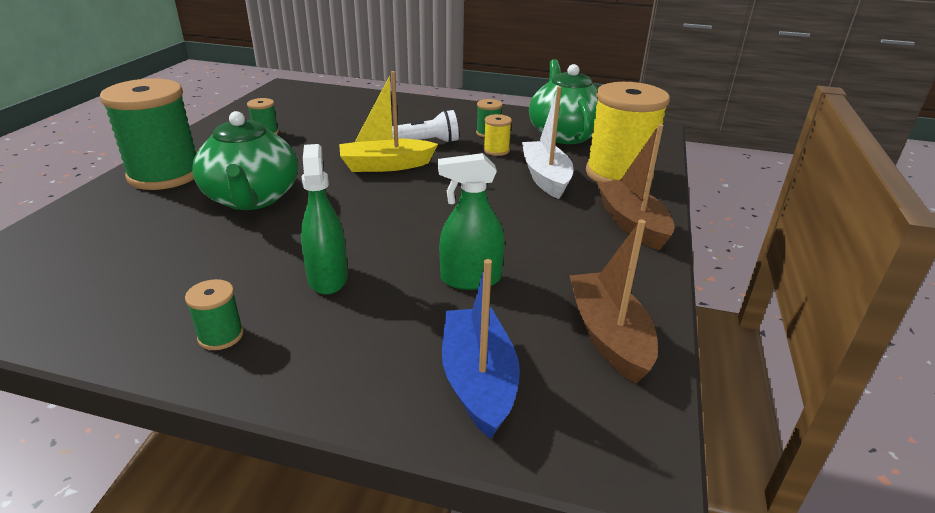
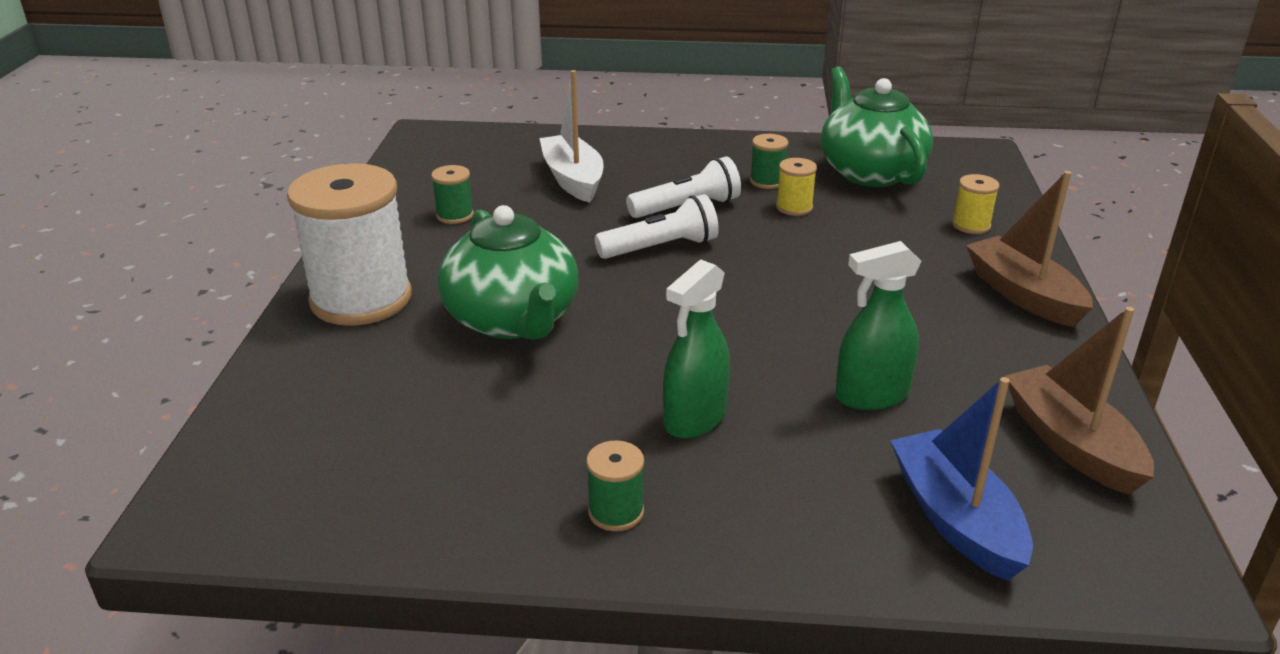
camera: 10 degrees left, 0 degrees up
(165, 175) = (361, 299): green spool -> white spool
(328, 278) = (695, 419): green spray bottle -> green spray bottle turned 120 degrees counterclockwise
(386, 165) = (660, 248): yellow boat -> white flashlight
(545, 178) = (882, 242): white boat -> white boat (573, 179)
(618, 174) = (971, 225): yellow spool -> yellow spool, size x0.42

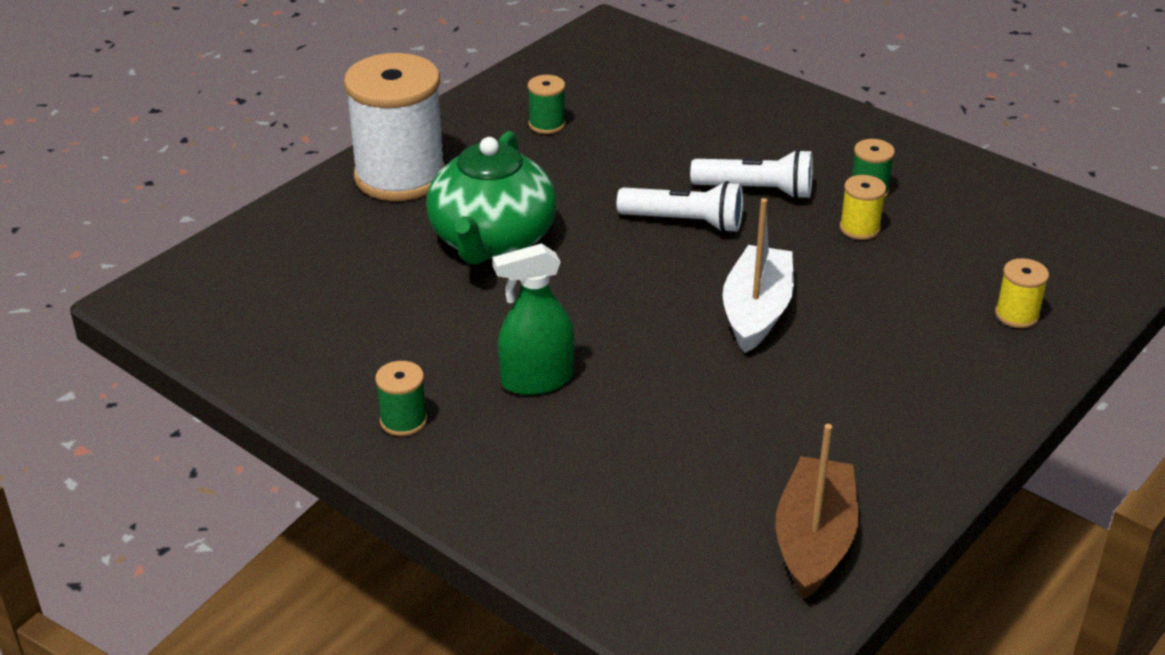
camera: 35 degrees right, 5 degrees up
(573, 179) = (686, 123): white boat -> white boat (756, 311)
(870, 172) = (990, 219): green teapot -> none
(871, 395) = (698, 426): green spray bottle -> none
(955, 518) = (637, 545): blue boat -> none
(1023, 295) = (967, 402): brown boat -> none

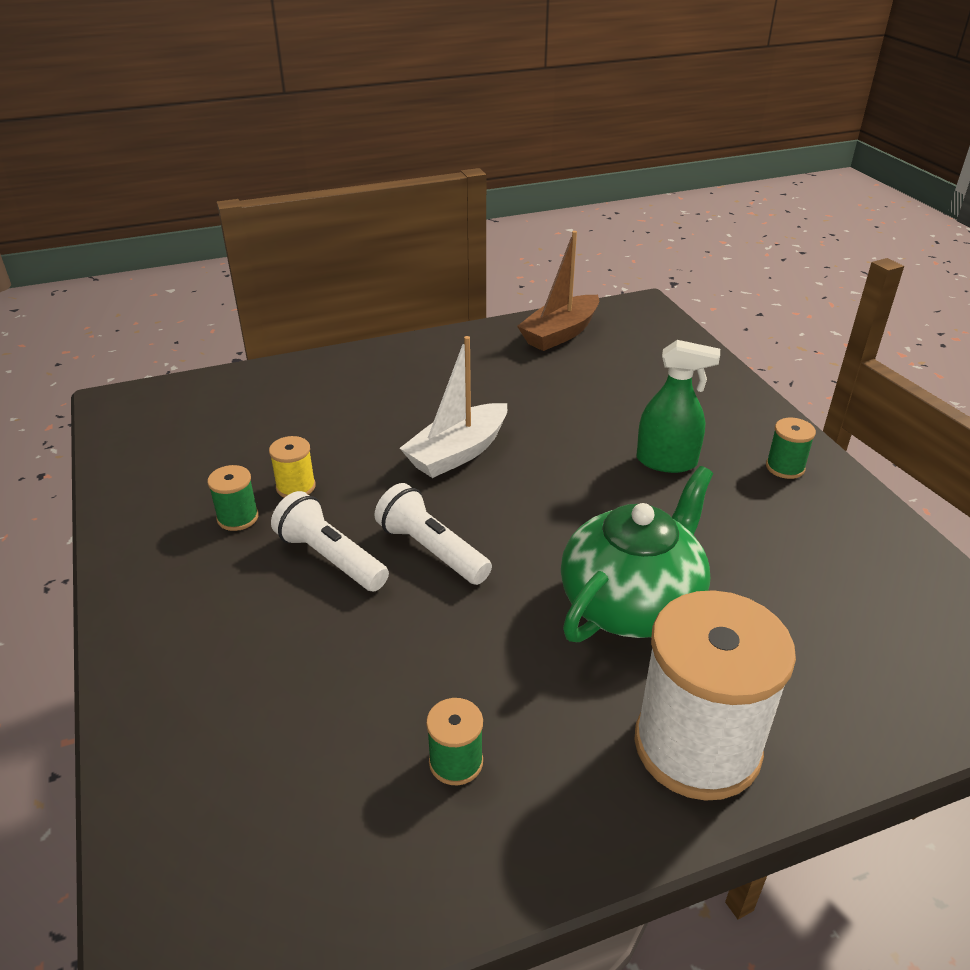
camera: 150 degrees left, 0 degrees up
(1017, 315) = (288, 390): yellow spool -> none

